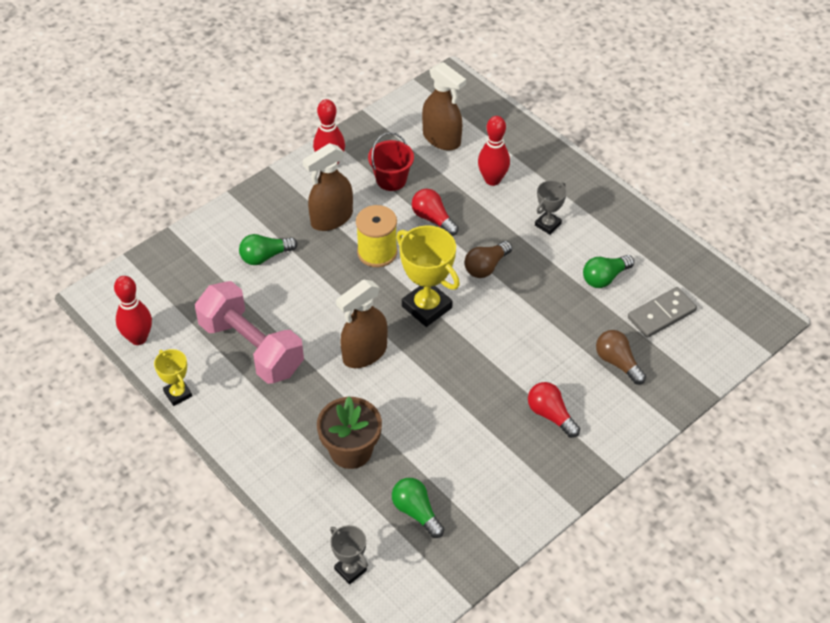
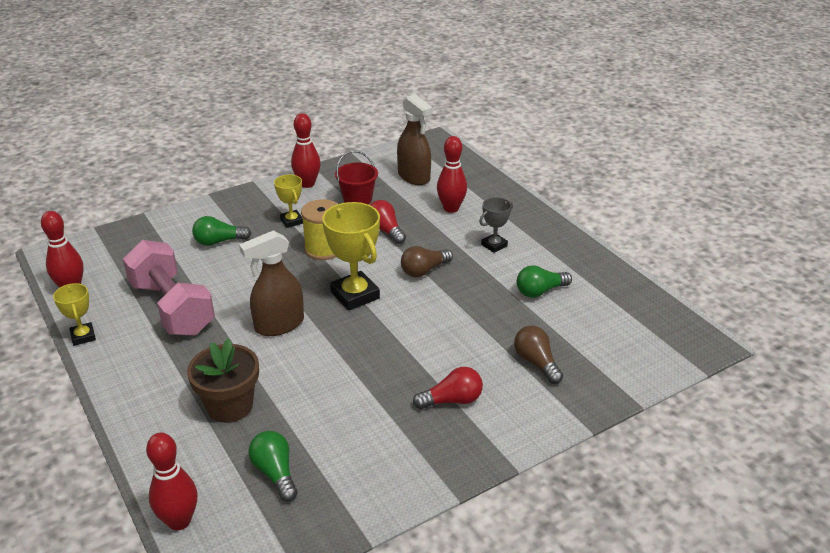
camera: 10 degrees right, 15 degrees down
(331, 219) = (291, 221): brown spray bottle -> yellow trophy
(350, 569) = (179, 521): grey trophy -> red bowling pin
(550, 415) = (452, 400): red light bulb -> red light bulb turned 105 degrees clockwise
(661, 314) = (592, 327): grey domino -> none

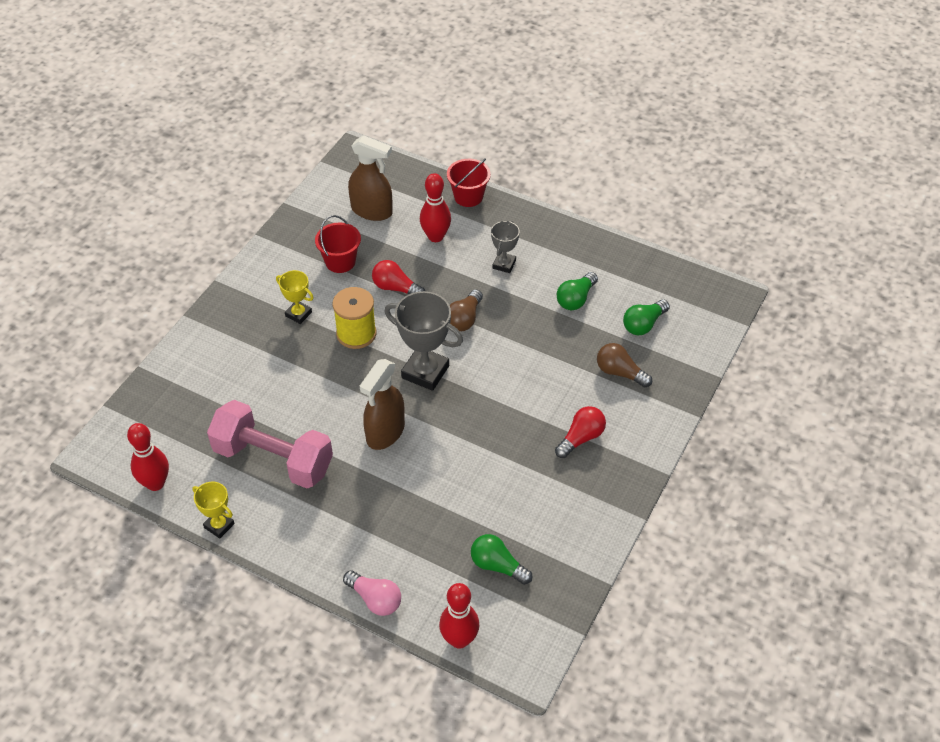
camera: 30 degrees left, 15 degrees up
(142, 449) = (375, 599): none -> pink light bulb
(219, 241) = (249, 368): green light bulb -> green light bulb (643, 324)
(230, 406) = (411, 528): brown flower pot -> none
(307, 184) = (274, 262): red bowling pin -> none
(355, 295) = (425, 372): yellow trophy -> grey trophy
(503, 192) = (468, 196): none -> red bucket

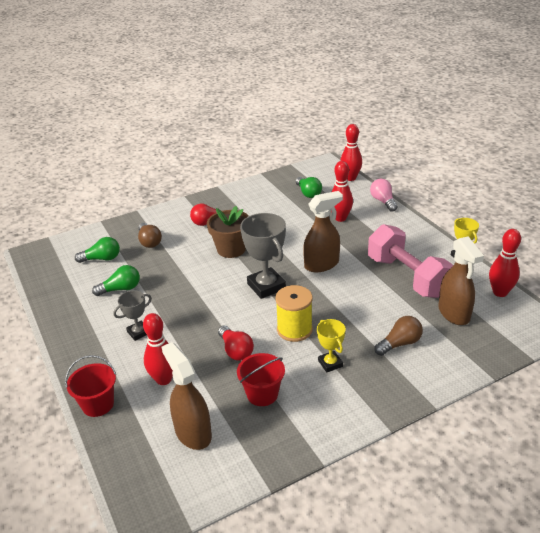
camera: 145 degrees left, 15 degrees down
(199, 427) = (454, 313): none -> brown spray bottle
(415, 530) = (340, 218): none -> red bowling pin
(464, 319) = (207, 307): brown light bulb -> brown light bulb (399, 343)
(511, 406) = (231, 249): none -> brown flower pot

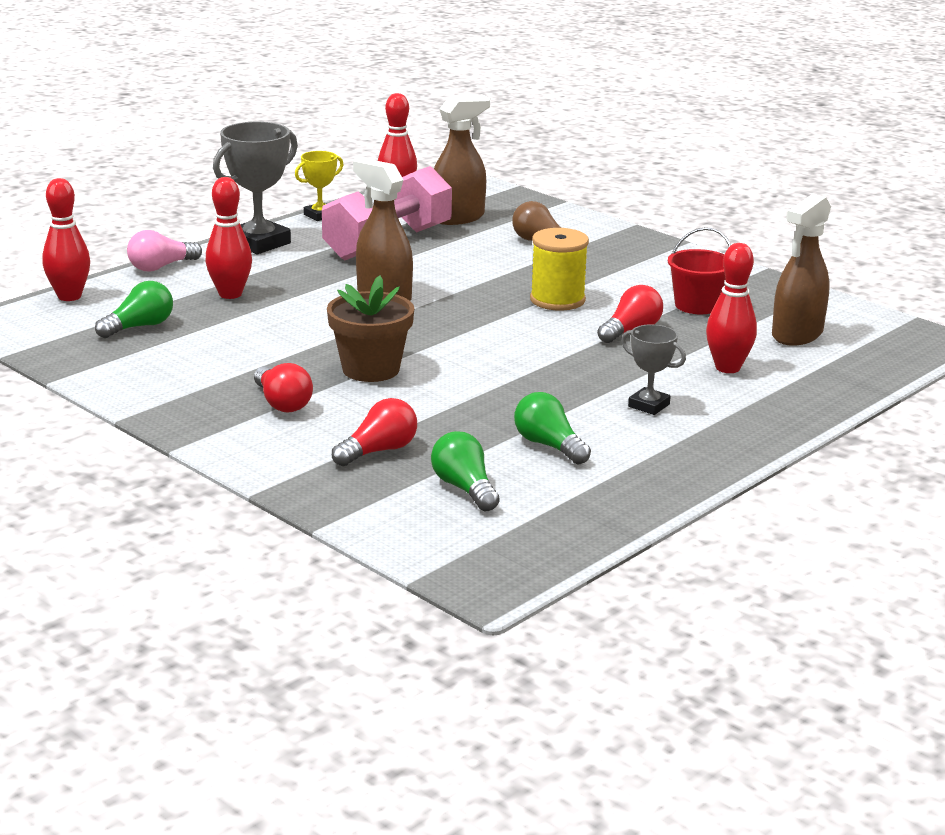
camera: 110 degrees left, 10 degrees down
(98, 404) = (814, 402): red bucket -> none
(149, 242) = (379, 451): brown light bulb -> red light bulb
(266, 286) = (466, 329): grey trophy -> grey trophy (259, 243)
(330, 363) = (609, 274): yellow trophy -> none

